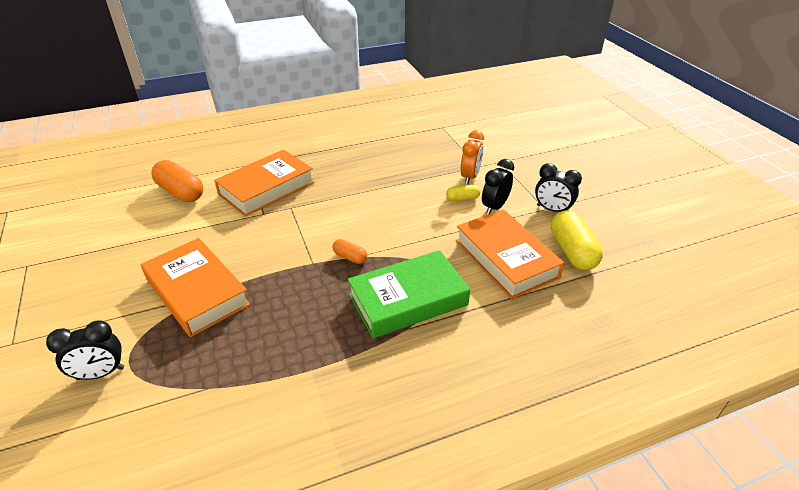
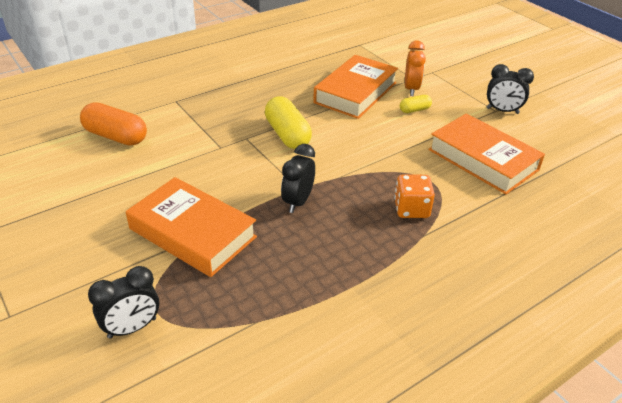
camera: 15 degrees left, 0 degrees up
(266, 188) = (210, 122): orange book -> orange book (355, 92)
(350, 257) = (334, 178): orange capsule -> none
(408, 300) = (411, 209): green book -> orange dice
(494, 207) = (448, 114): black clock -> black clock (298, 202)
(572, 251) = (538, 145): yellow capsule -> yellow capsule (287, 135)

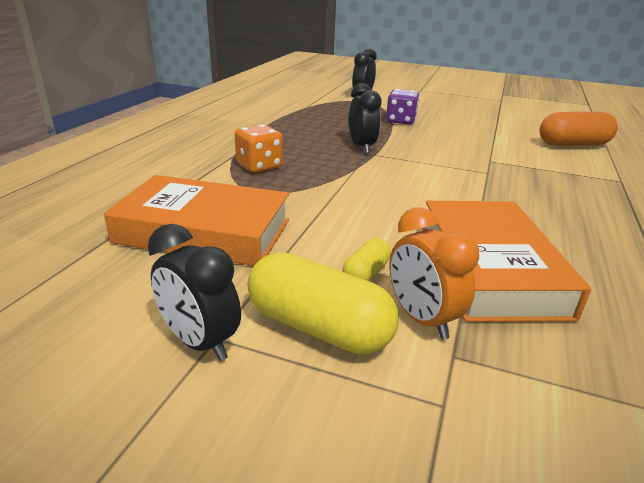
camera: 145 degrees right, 10 degrees down
(192, 233) = (400, 121): orange book -> purple dice
(287, 135) = (460, 186): yellow capsule -> yellow capsule (318, 327)
(502, 111) = (200, 342): black clock -> black clock turned 120 degrees counterclockwise

